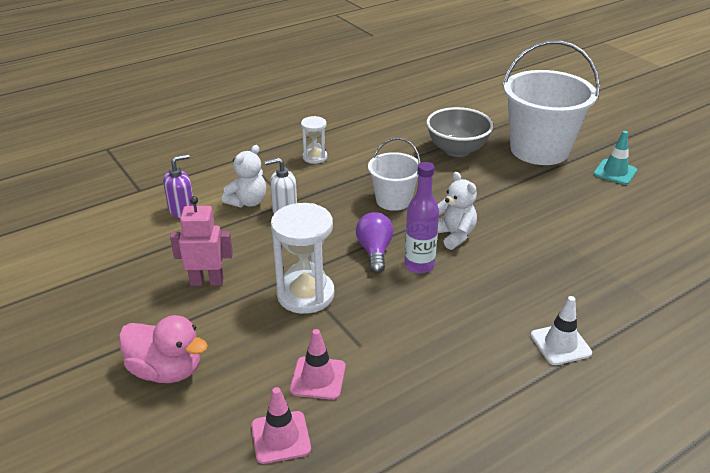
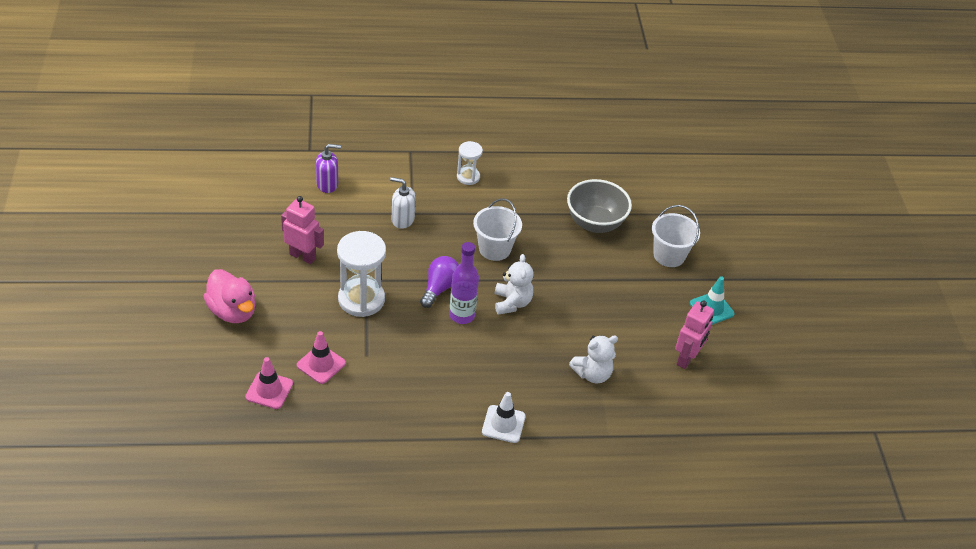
camera: 25 degrees right, 10 degrees up
(248, 202) = (381, 198): white teddy bear -> white teddy bear (592, 374)
(539, 150) = (669, 255): white bucket -> white bucket, size x0.55
(642, 215) = (687, 358): none -> pink robot

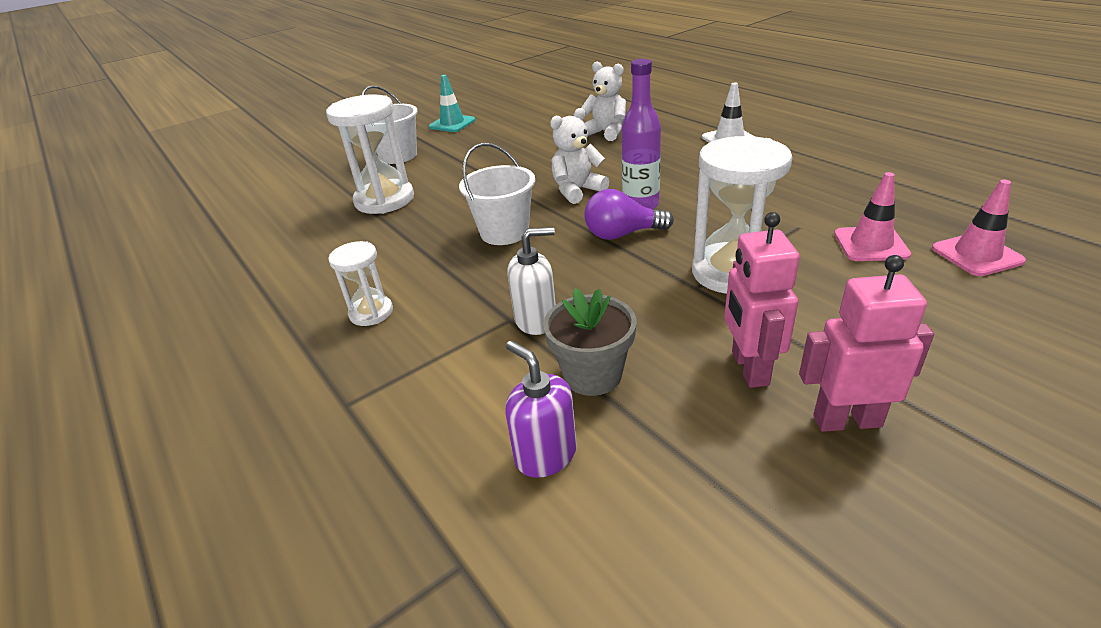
camera: 115 degrees left, 10 degrees down
(232, 311) = (966, 365): pink duck -> none
(350, 216) = (592, 375): none -> grey flower pot
(402, 220) = (536, 320): white soap dispenser -> white soap dispenser turned 90 degrees counterclockwise
(595, 223) = (384, 200): grey bowl -> white hourglass
(687, 358) = (528, 114): pink robot -> pink robot (846, 420)

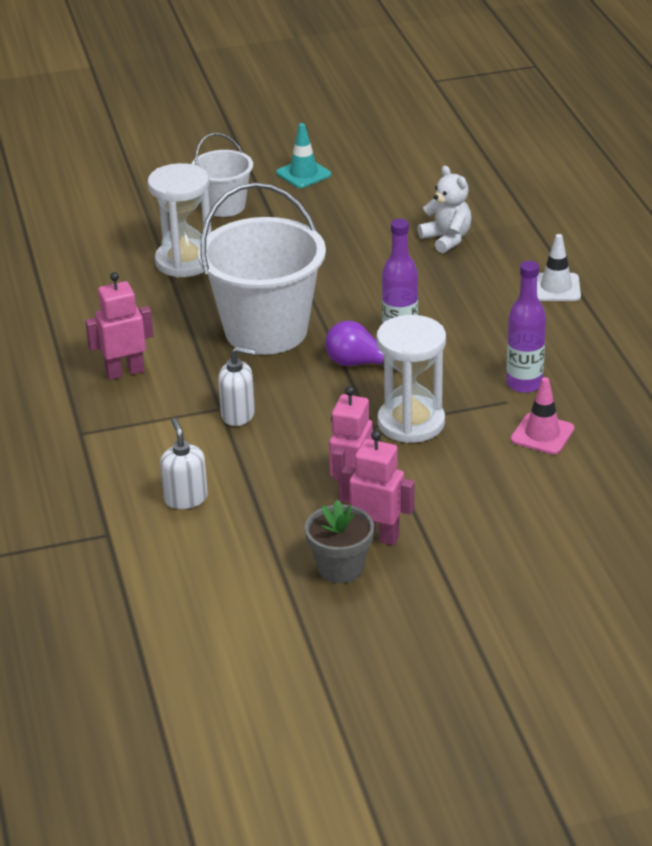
camera: 20 degrees right, 0 degrees up
(371, 313) = (124, 372): white hourglass -> pink robot
(504, 232) = (266, 330): white bucket -> white bucket, size x1.83
(545, 454) = (185, 498): purple soap dispenser -> white soap dispenser
(577, 191) = (359, 305): white teddy bear -> none
(592, 375) = (248, 463): grey flower pot -> grey flower pot (340, 568)
(795, 208) = (524, 384): none -> purple bottle
(976, 255) = (609, 467): pink traffic cone -> none

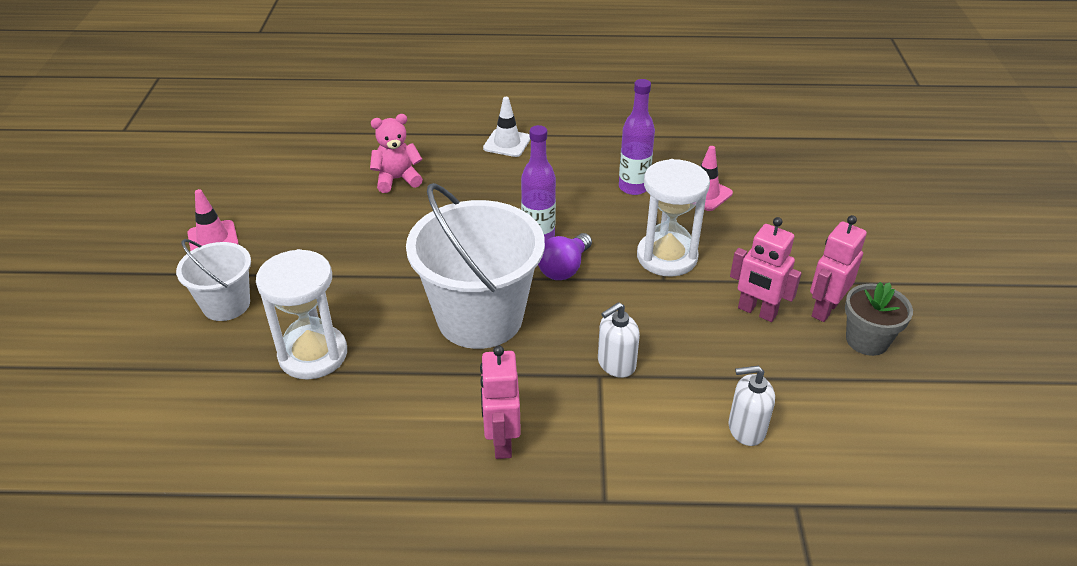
camera: 75 degrees left, 5 degrees up
(238, 415) = (616, 364): white soap dispenser -> white soap dispenser turned 150 degrees counterclockwise
(303, 174) = (213, 239): turquoise traffic cone -> pink traffic cone
(447, 239) = (397, 179): white teddy bear -> pink teddy bear

